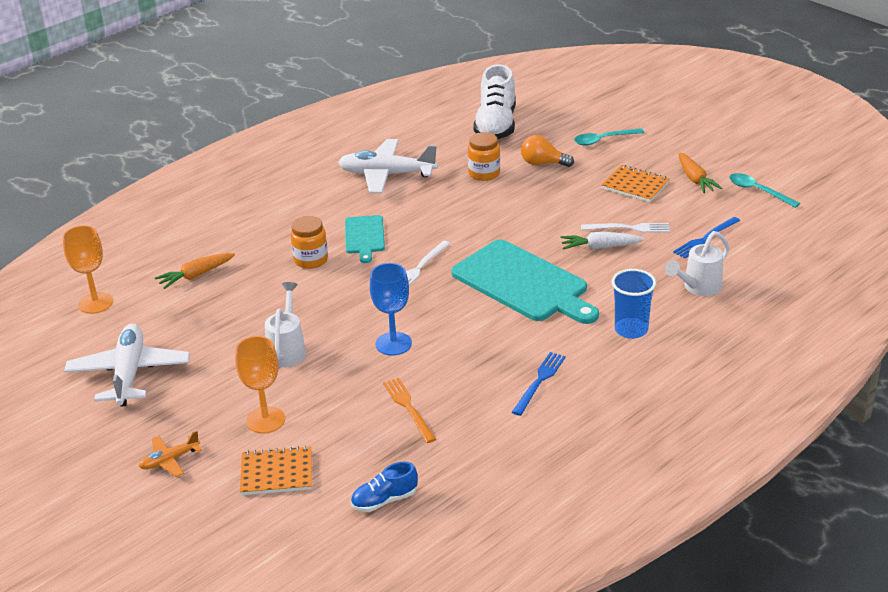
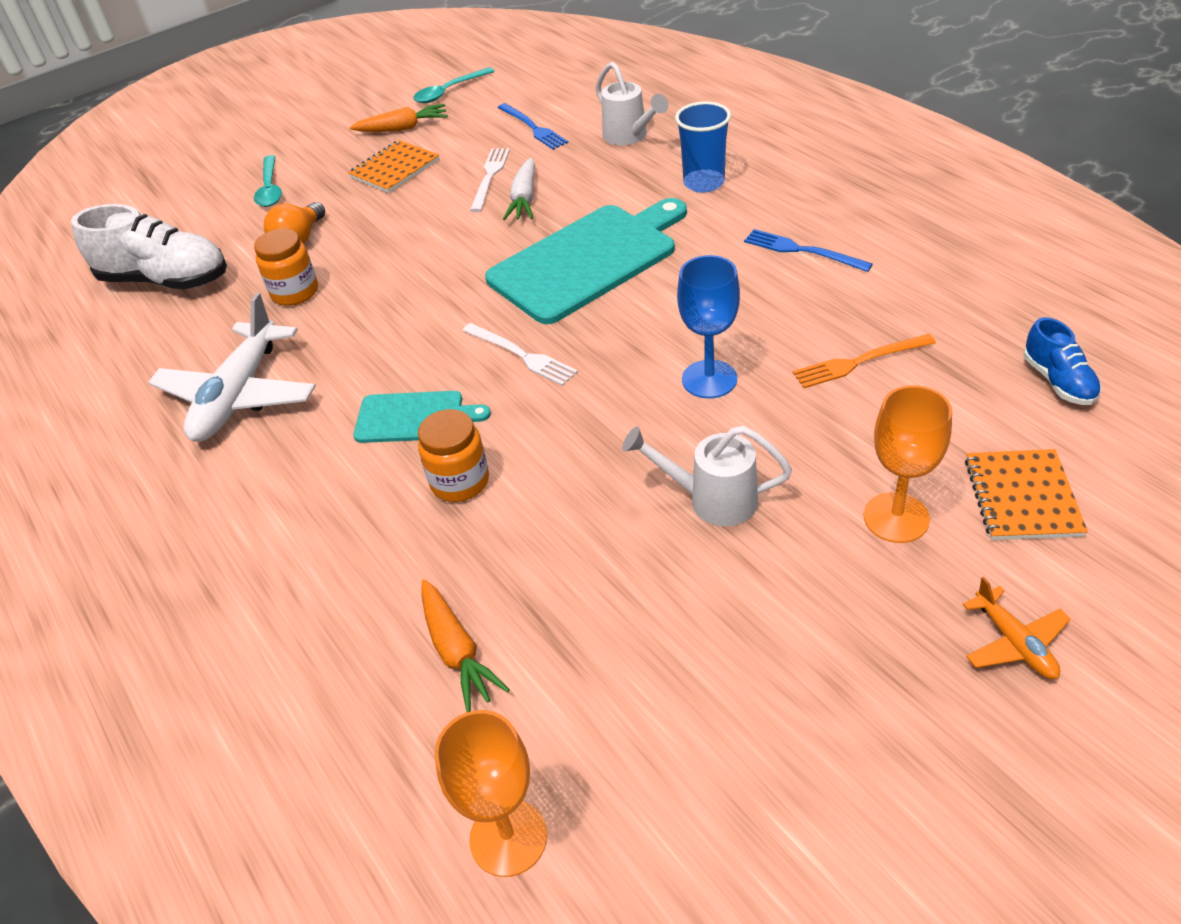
camera: 80 degrees left, 10 degrees up
(129, 374) = (766, 737): white plane -> none

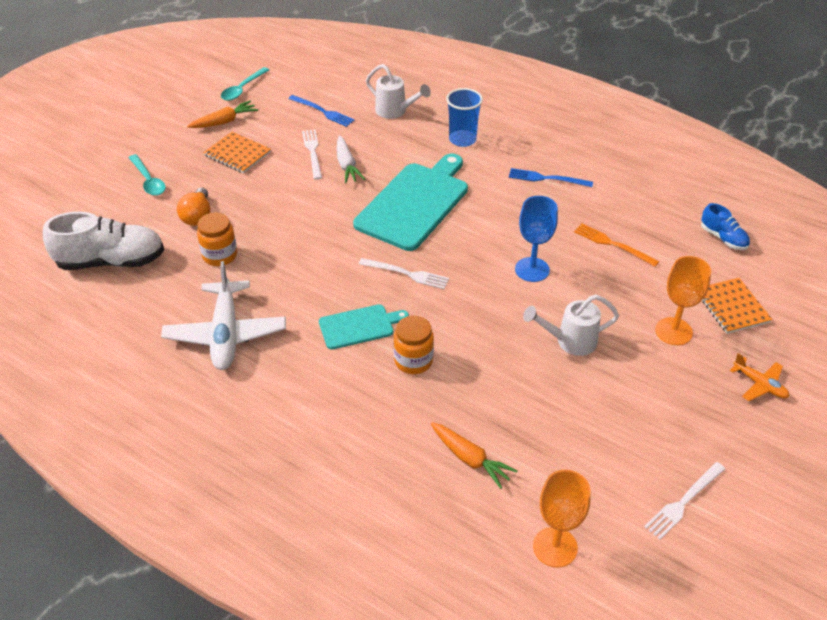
camera: 25 degrees left, 0 degrees up
(394, 169) = (237, 154): orange notebook -> orange notebook turned 75 degrees counterclockwise
(771, 821) = (683, 502): none -> white fork
(859, 362) = (613, 244): orange fork -> orange fork turned 75 degrees clockwise

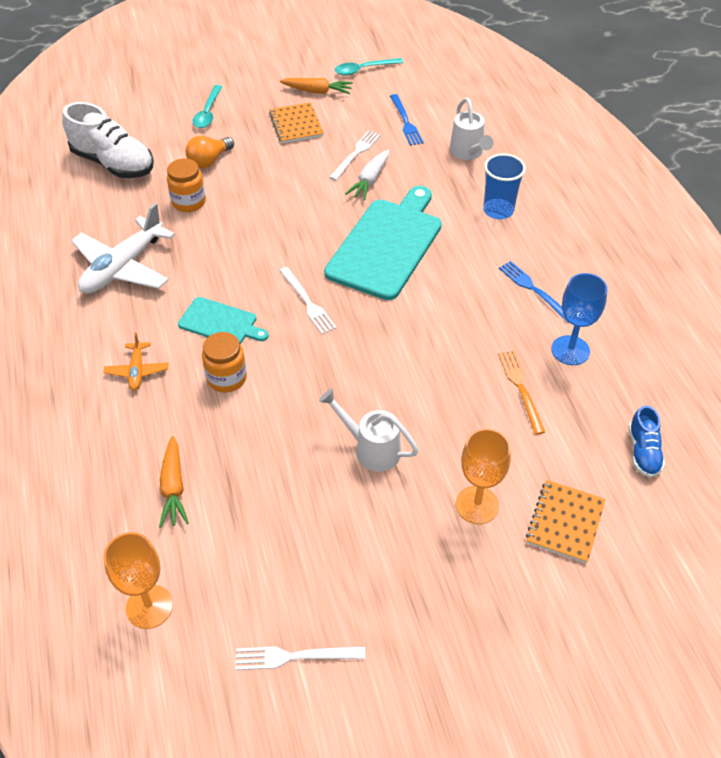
camera: 40 degrees right, 5 degrees up
(414, 203) = (386, 245): turquoise cutting board -> turquoise cutting board turned 45 degrees counterclockwise
(532, 269) = (416, 364): blue goblet -> blue goblet (570, 350)
(759, 384) = (498, 612): orange plane -> orange plane (137, 371)

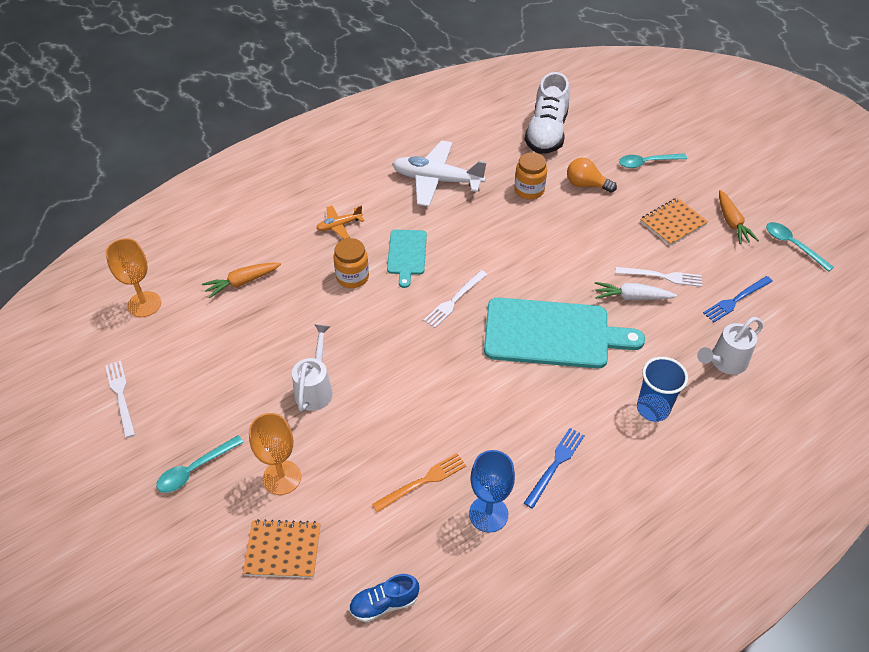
camera: 70 degrees right, 0 degrees up
(437, 588) = (195, 469): none -> turquoise spoon

